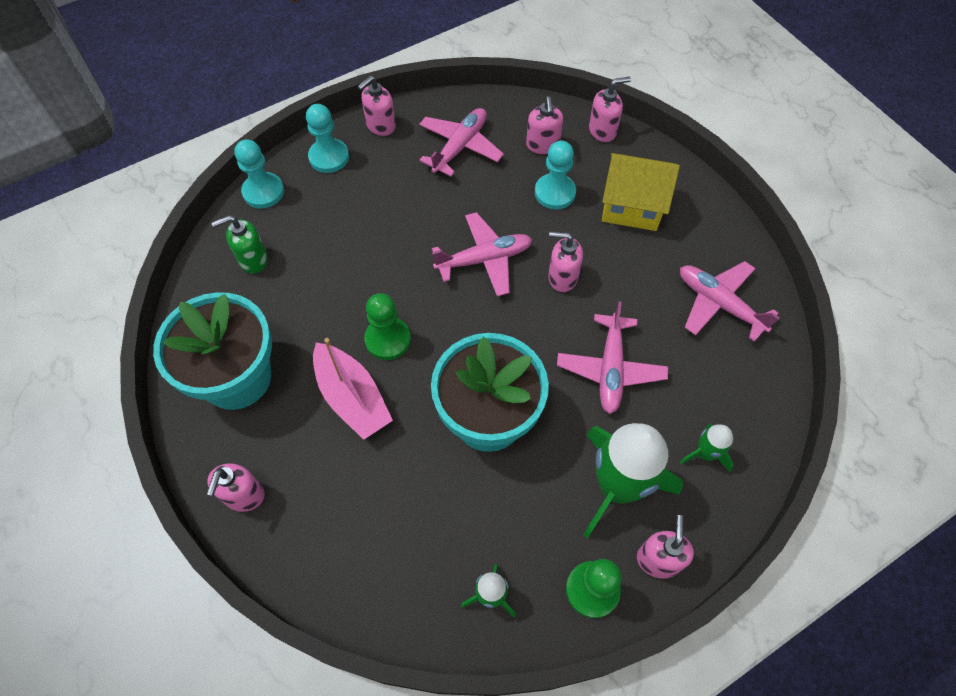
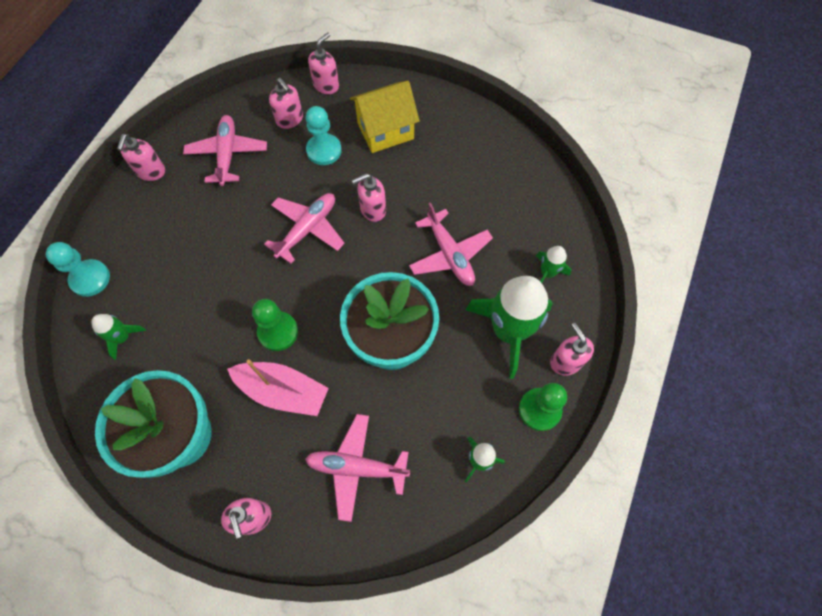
camera: 35 degrees left, 5 degrees up
(253, 260) = (123, 337): green soap dispenser -> green rocket
(329, 157) = (126, 220): turquoise pawn -> none
(719, 304) = (488, 166): pink plane -> pink plane (356, 467)

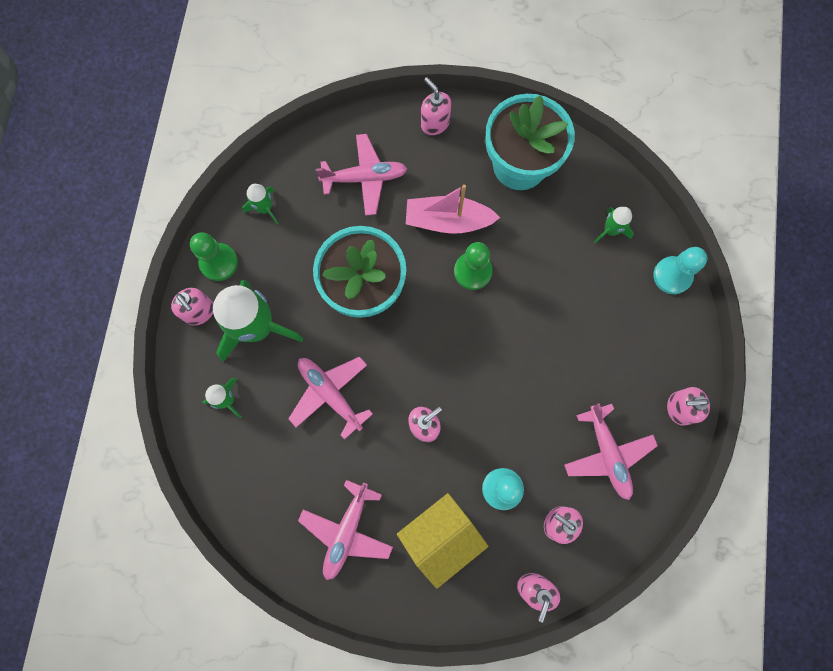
camera: 165 degrees right, 10 degrees up
(151, 172) = (679, 408): pink soap dispenser -> pink soap dispenser turned 90 degrees counterclockwise
(307, 229) = (484, 384): pink plane -> pink plane (347, 531)

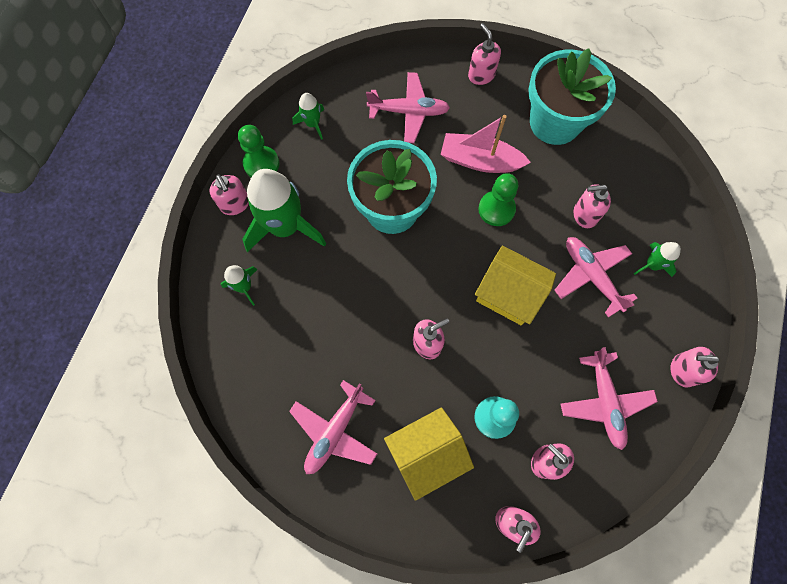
camera: 10 degrees right, 5 degrees down
(330, 394) = (342, 298): pink plane -> pink plane (591, 276)
(498, 360) = (508, 294): none -> yellow house
(563, 262) = (584, 215): none -> pink soap dispenser
(610, 230) = (634, 193): green rocket -> green rocket (652, 265)
(672, 276) = (689, 244): turquoise pawn -> none

